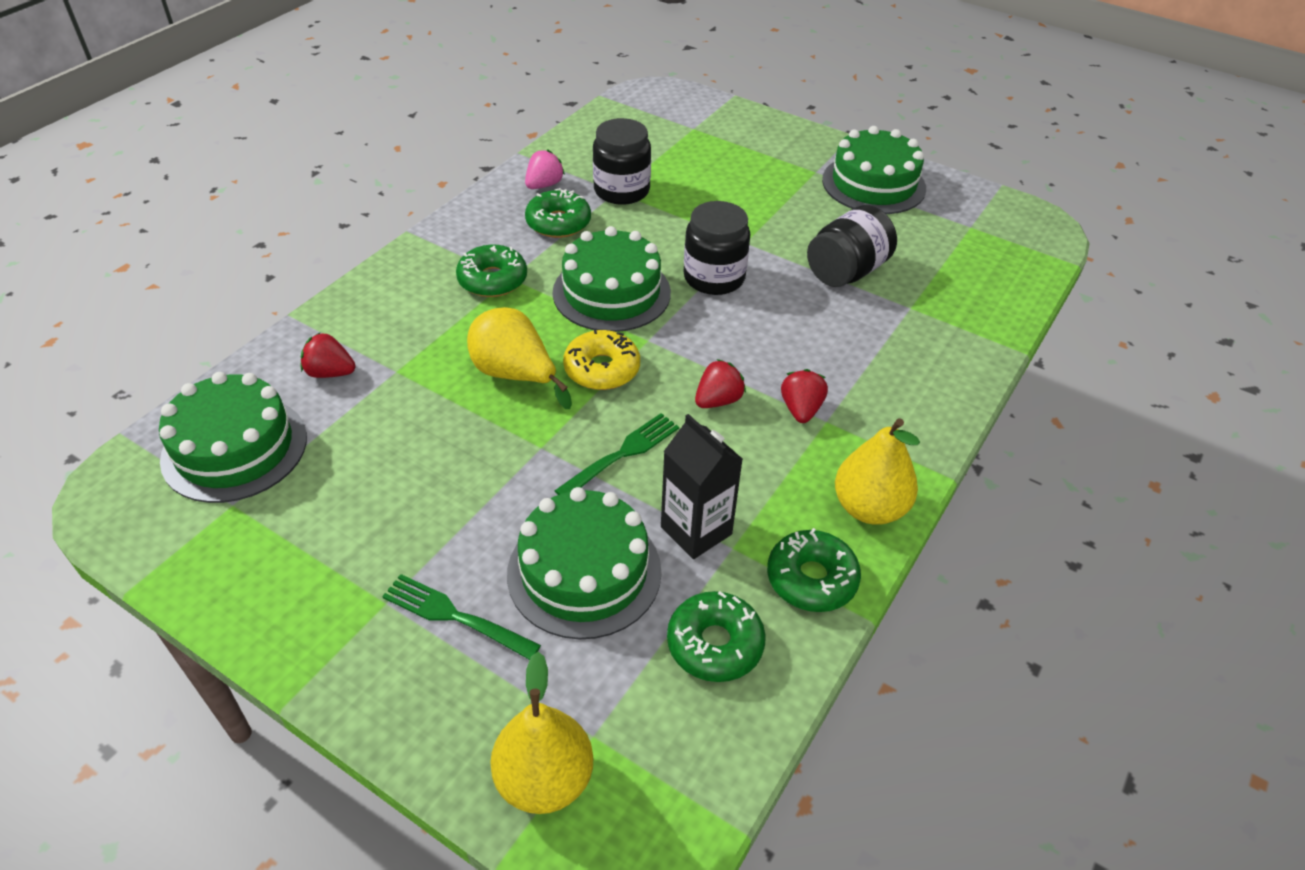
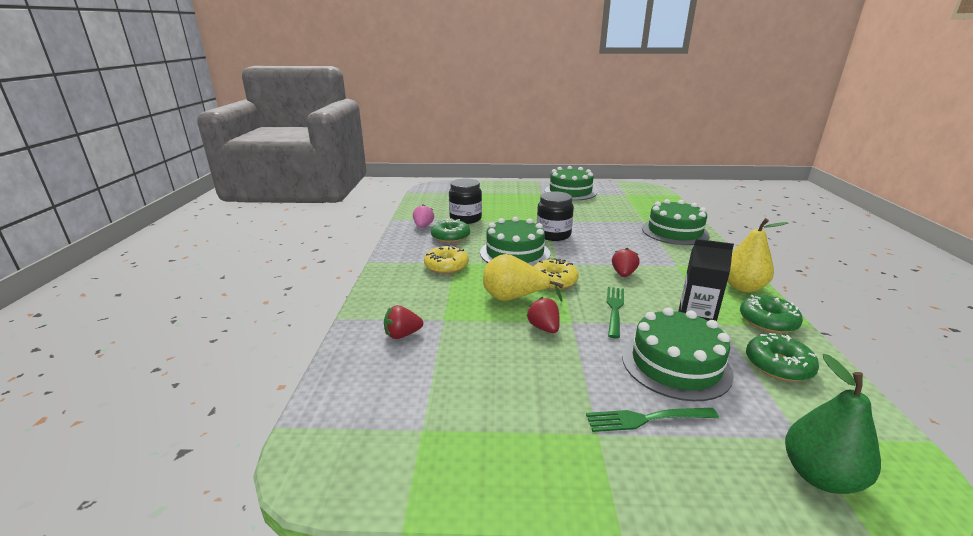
camera: 30 degrees left, 20 degrees down
(234, 448) = (383, 397): green cake -> green cake (674, 232)
(492, 280) = (446, 266): green donut -> yellow donut
(544, 779) = (819, 476): yellow pear -> green pear
(801, 409) = (661, 265): red strawberry -> red strawberry (544, 328)
(846, 271) = (603, 218): black jar -> none

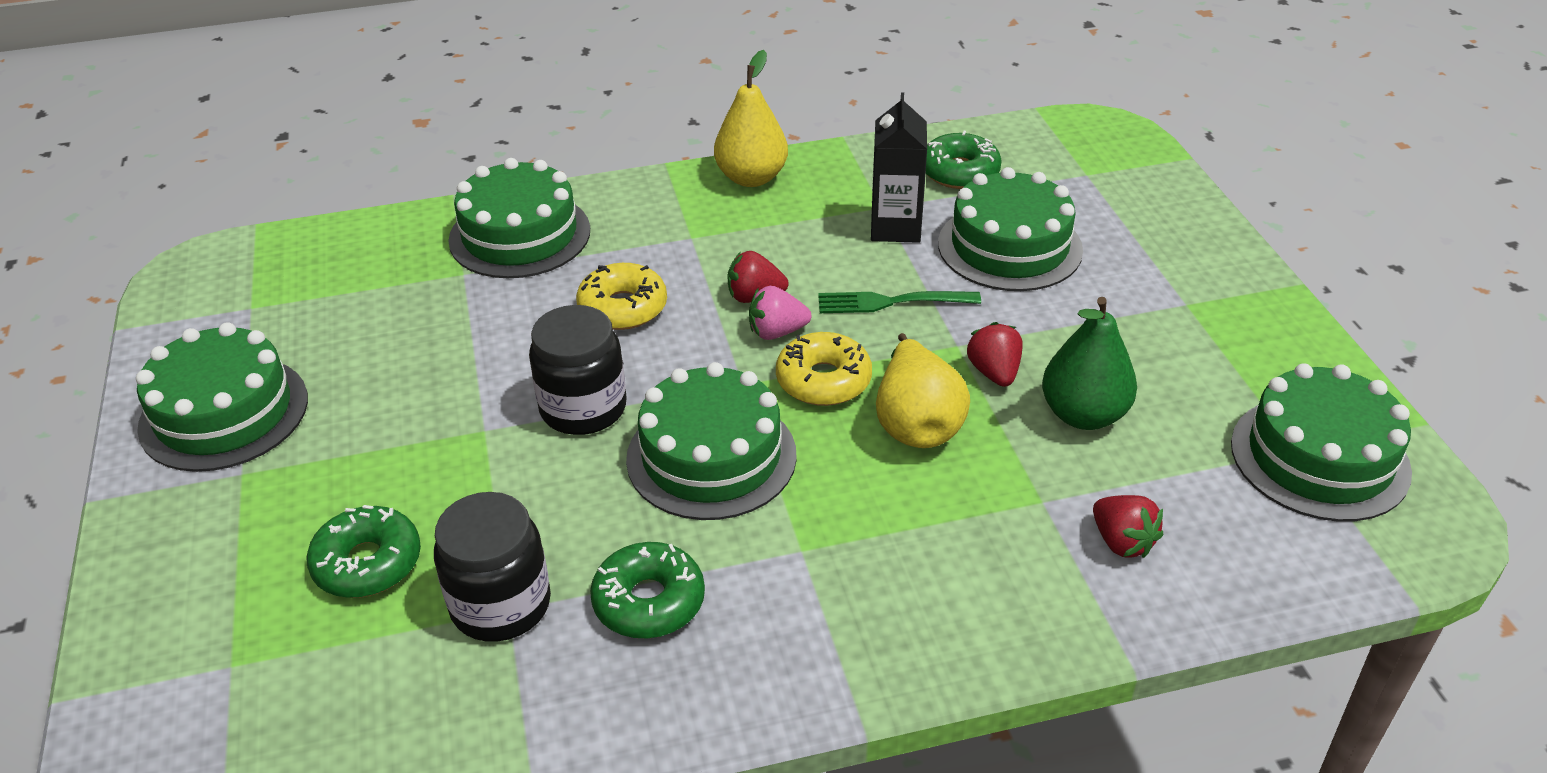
camera: 105 degrees left, 15 degrees up
(408, 437) = (1319, 457): none -> green cake
(423, 226) = (584, 691): pink strawberry -> pink strawberry (777, 332)
(446, 266) = (826, 559): yellow donut -> yellow donut (623, 308)
(544, 328) = (994, 372): red strawberry -> red strawberry turned 120 degrees clockwise
(647, 419) = (1134, 269): green fork -> none
(768, 321) = (851, 167): green donut -> green donut (367, 563)
(819, 476) = (1135, 172): green pear -> green pear (1083, 415)

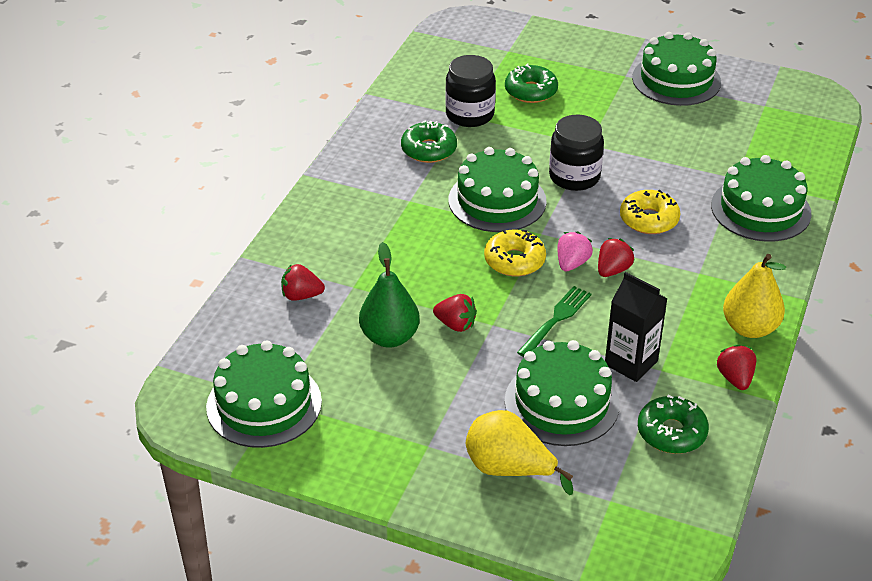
camera: 125 degrees right, 0 degrees up
(839, 163) = (735, 378): none -> red strawberry
(916, 423) = (448, 275): yellow pear -> yellow pear (509, 469)

